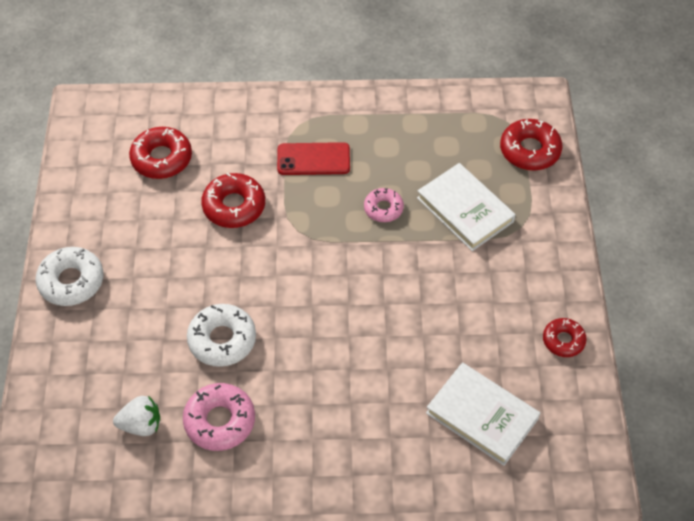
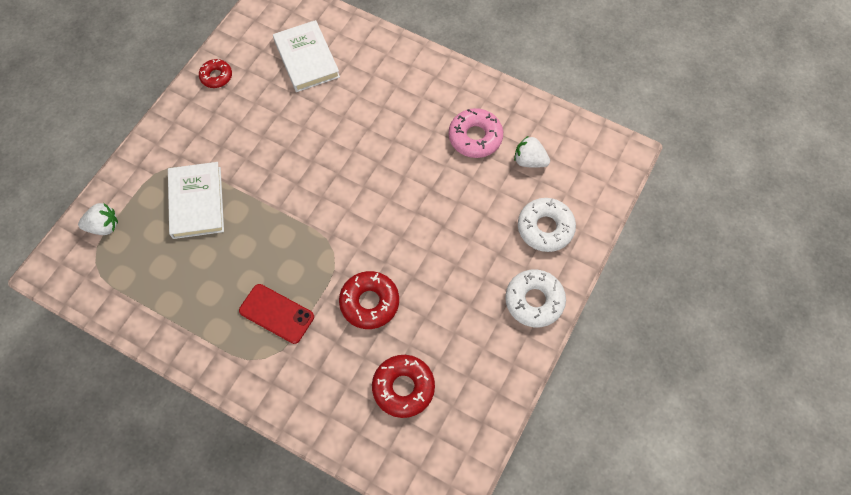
camera: 150 degrees left, 10 degrees up
(222, 340) = (442, 192): white donut -> white donut (545, 228)
(383, 208) = (255, 236): pink donut -> none
(530, 150) = (104, 226): red donut -> white strawberry

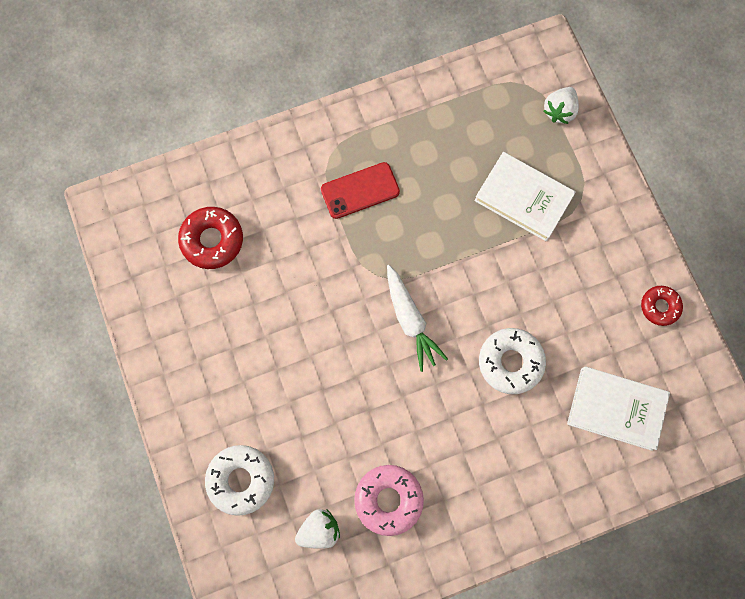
camera: 130 degrees right, 10 degrees up
(348, 208) = (410, 320): none -> white carrot
(369, 302) = (306, 270): red donut -> none
(534, 301) = (186, 407): white donut -> white donut (510, 362)

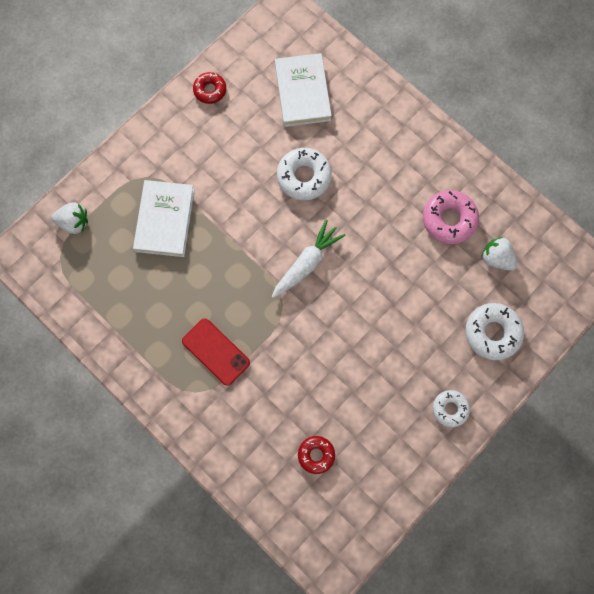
camera: 115 degrees left, 0 degrees up
(187, 393) = (450, 409): none -> white donut
(212, 240) = (316, 455): red donut -> red donut, size x0.63

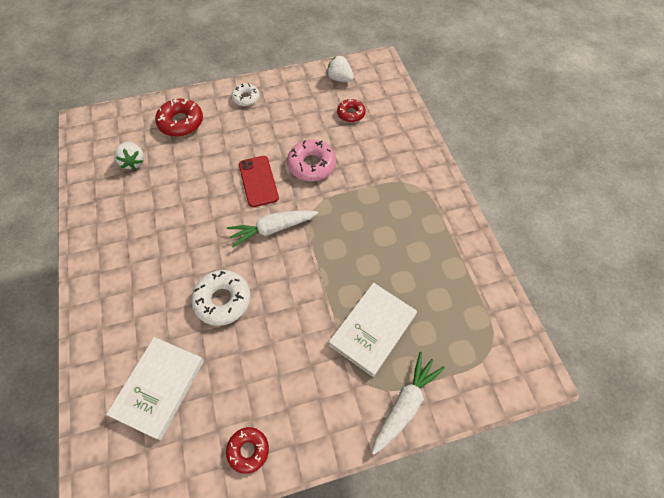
camera: 150 degrees left, 15 degrees down
(74, 222) = (464, 376): white strawberry -> white strawberry (339, 79)
(112, 177) = (405, 404): none -> white carrot
(216, 352) = (385, 203): red phone -> red phone (258, 181)
(449, 219) = (140, 204): pink donut -> pink donut (311, 165)
(492, 333) = (181, 122): white donut -> red donut

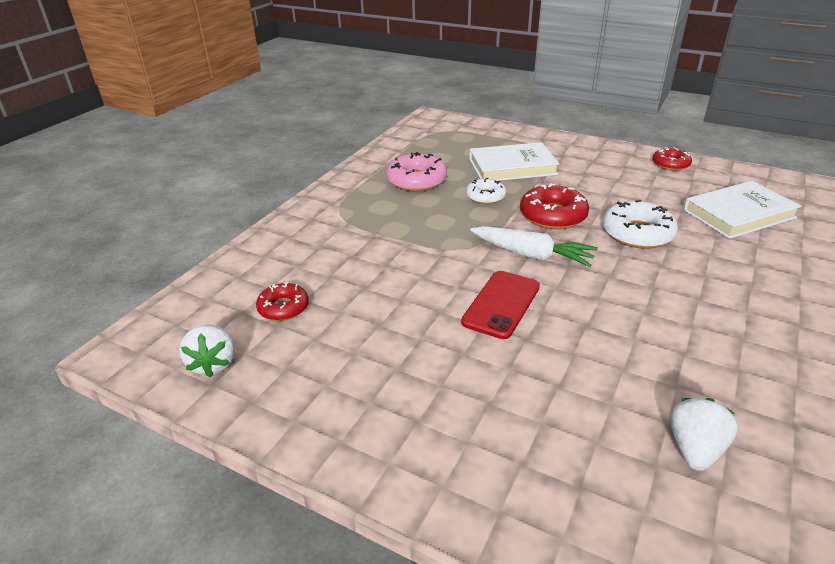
camera: 135 degrees left, 25 degrees down
(181, 122) = (553, 471): red donut -> red donut (553, 215)
(246, 98) = (389, 437): white donut -> white donut (485, 196)
(311, 165) = (414, 284): pink donut -> pink donut (416, 180)
(405, 404) = (532, 138): white carrot -> none

